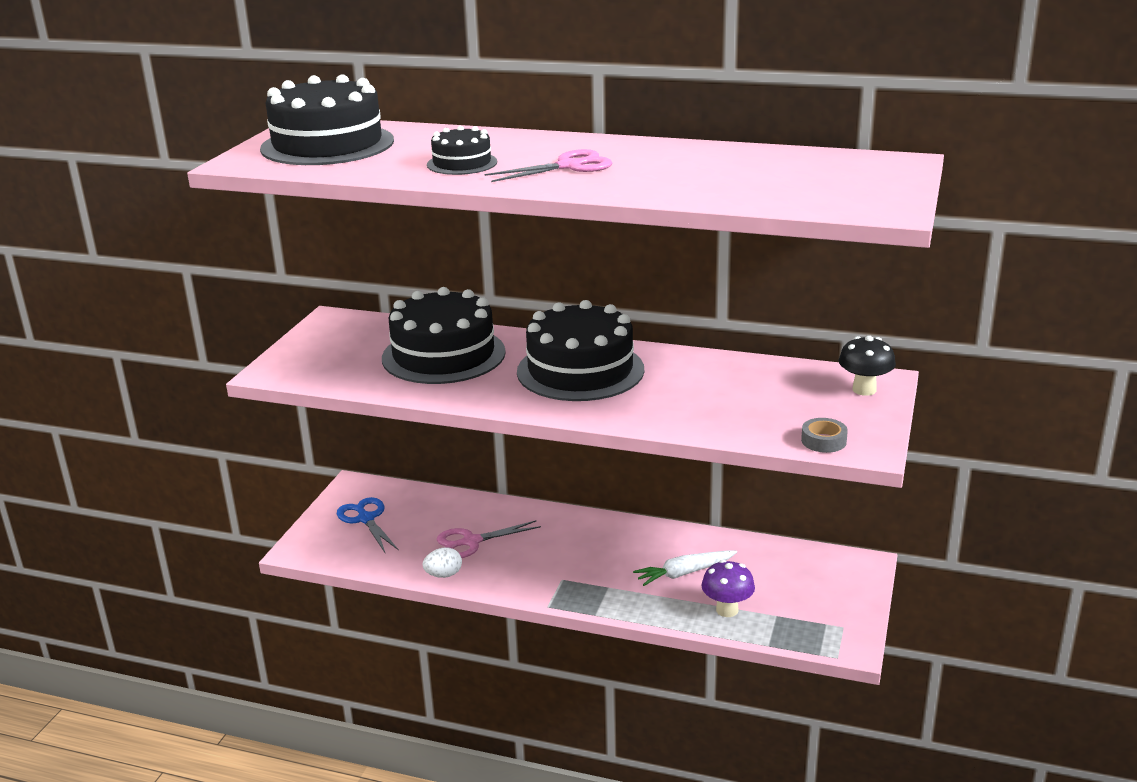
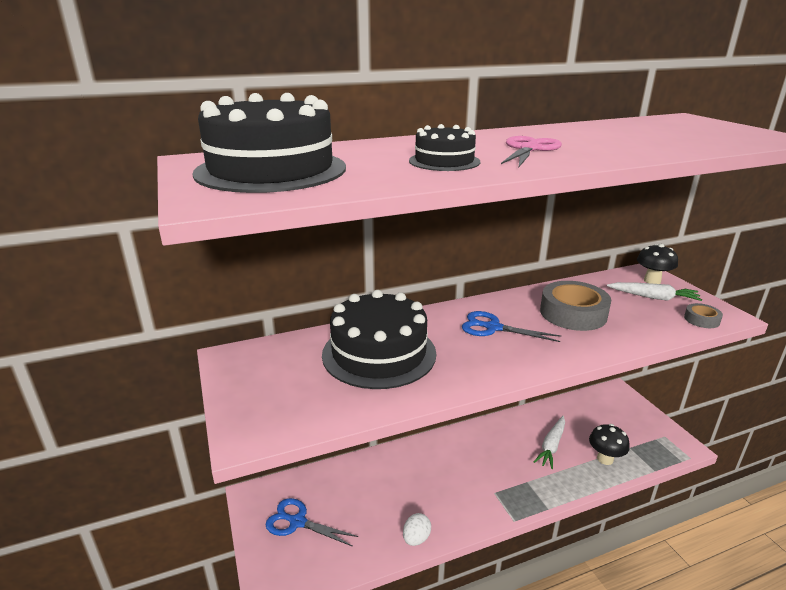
camera: 40 degrees left, 0 degrees up
(471, 542) = (401, 497): pink scissors -> none
(580, 370) = (493, 328): black cake -> blue scissors
(689, 386) = (573, 313): none -> grey tape
(727, 610) = (605, 459): purple mushroom -> black mushroom
(821, 404) = (653, 297): none -> white carrot

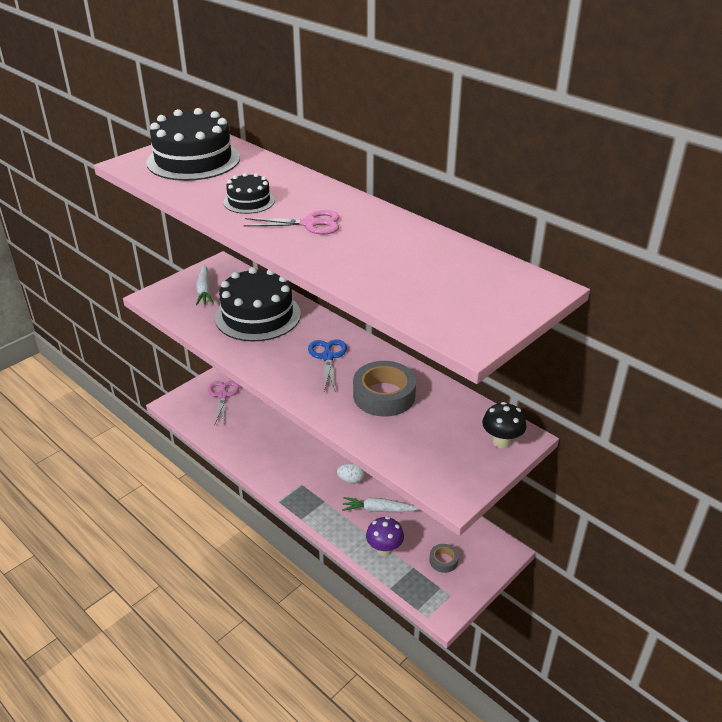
camera: 65 degrees right, 10 degrees up
(298, 522) = (223, 395): blue scissors -> pink scissors
(416, 538) = (236, 453): white egg -> white egg (351, 480)
(605, 459) = (384, 549): black mushroom -> purple mushroom
(653, 297) = (458, 444): white carrot -> white carrot (204, 290)
(701, 320) = (430, 477): grey tape -> grey tape (443, 560)

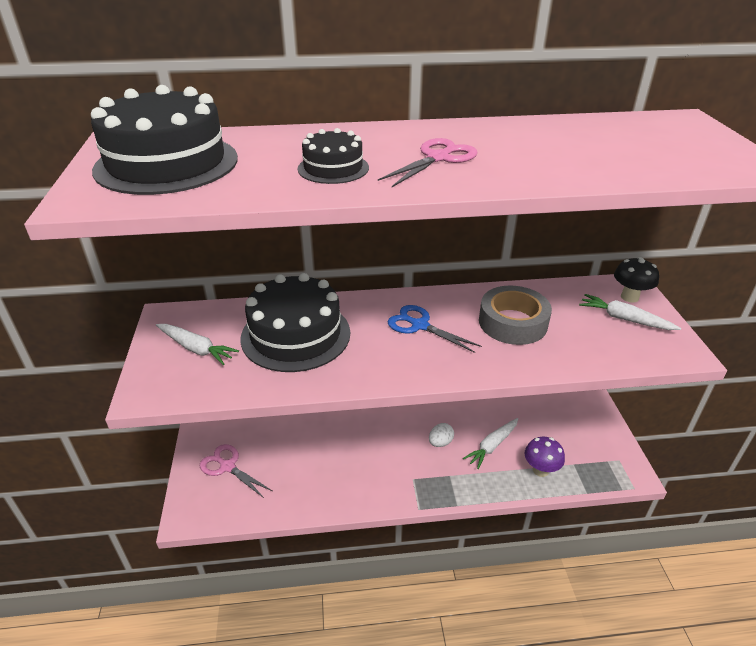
camera: 50 degrees left, 0 degrees up
(443, 560) = (580, 441): grey tape -> none
(462, 449) = (624, 319): none -> white carrot

